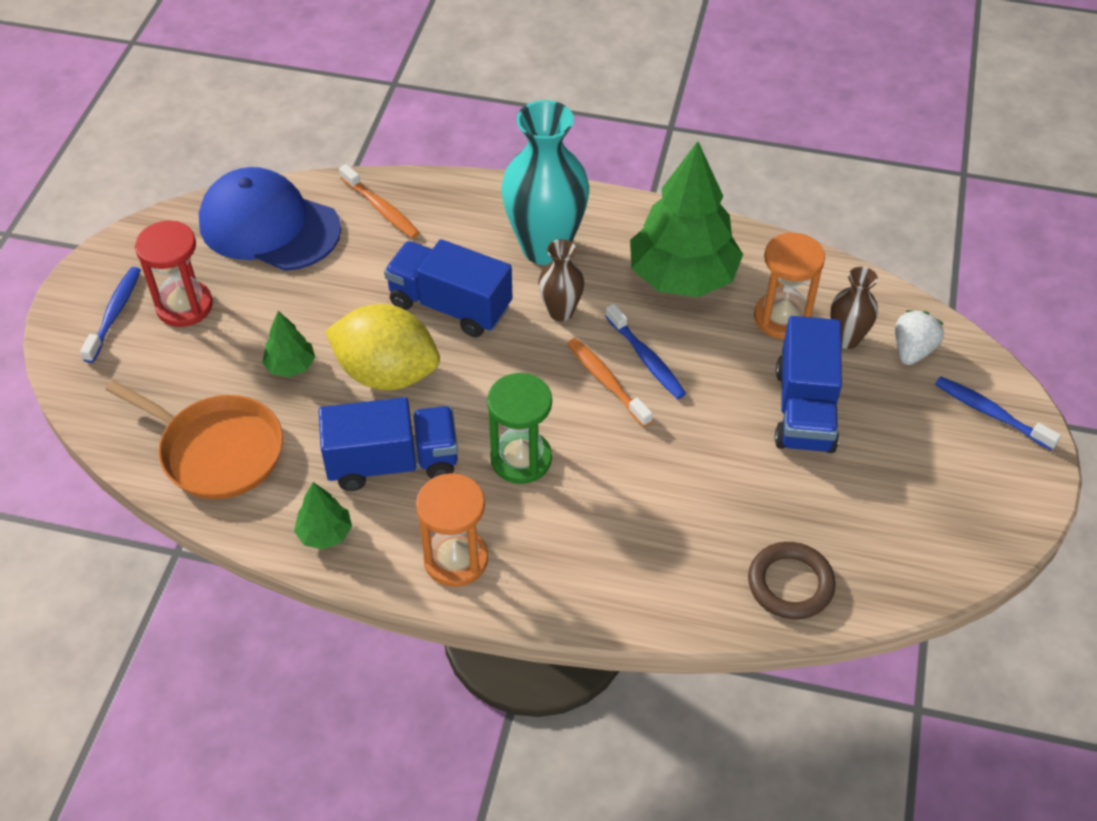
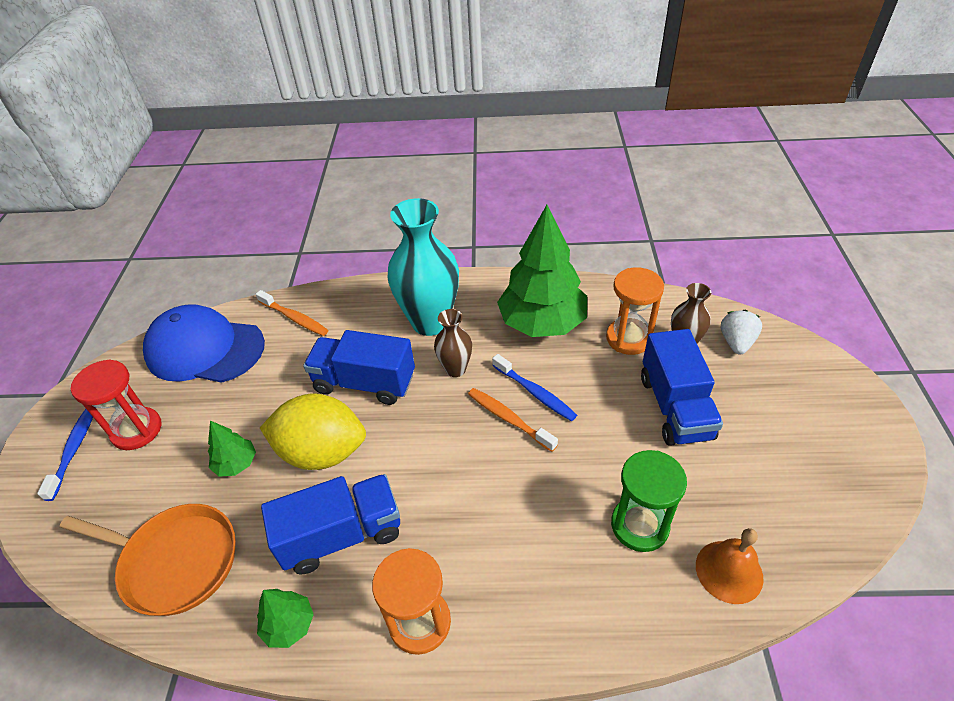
camera: 10 degrees left, 5 degrees down
(521, 459) = (455, 505): green hourglass -> green hourglass (639, 525)
(790, 584) = (729, 571): brown ring -> orange bell
(990, 413) = (818, 379): blue toothbrush -> none

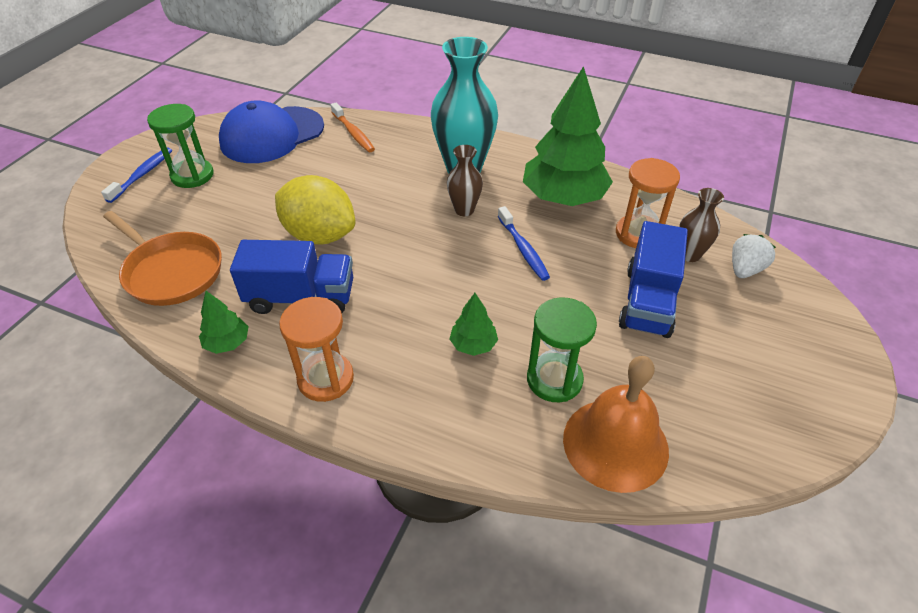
camera: 20 degrees right, 0 degrees up
(137, 430) = (192, 175): red hourglass -> green hourglass
(205, 349) = (272, 135): blue cap -> blue cap turned 75 degrees counterclockwise
(236, 464) = (250, 222): green tree -> green tree (473, 345)
(364, 383) = (382, 197): blue truck -> none
(508, 419) = (487, 261): orange toothbrush -> none
(729, 571) = (615, 444): orange bell -> orange bell, size x1.61

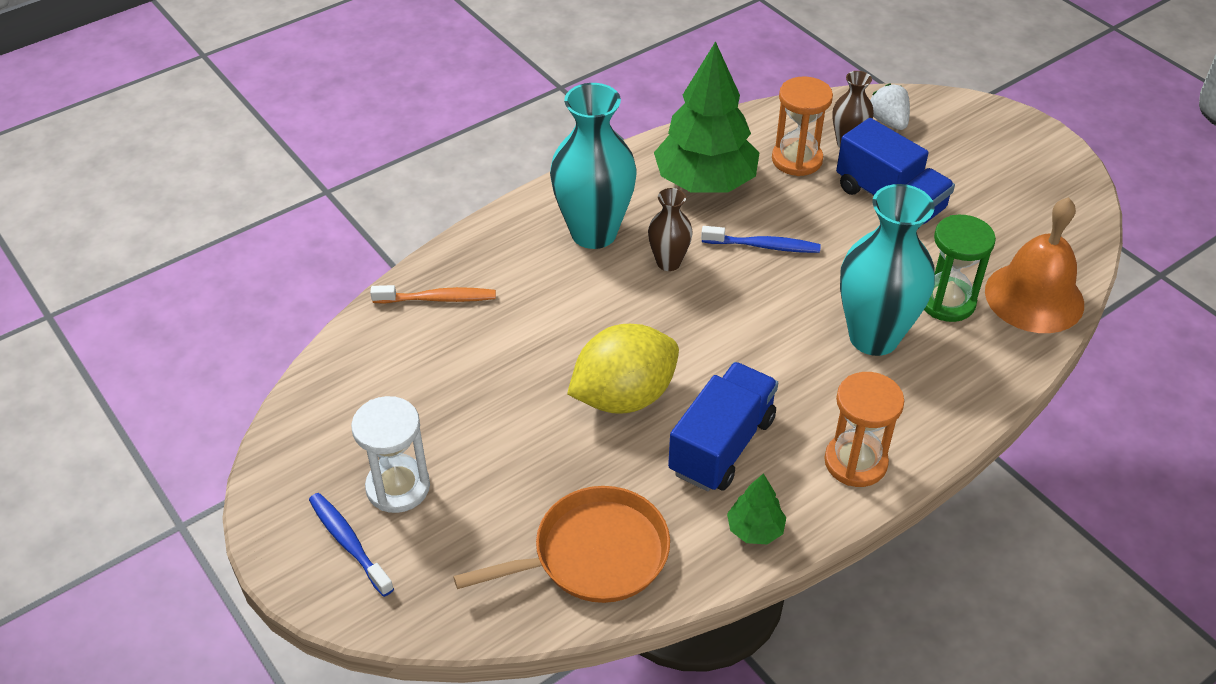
camera: 60 degrees left, 0 degrees up
(192, 175) = (398, 487): green hourglass -> white hourglass
(272, 135) = (370, 378): blue cap -> none
(473, 345) = (873, 337): green tree -> turquoise vase

